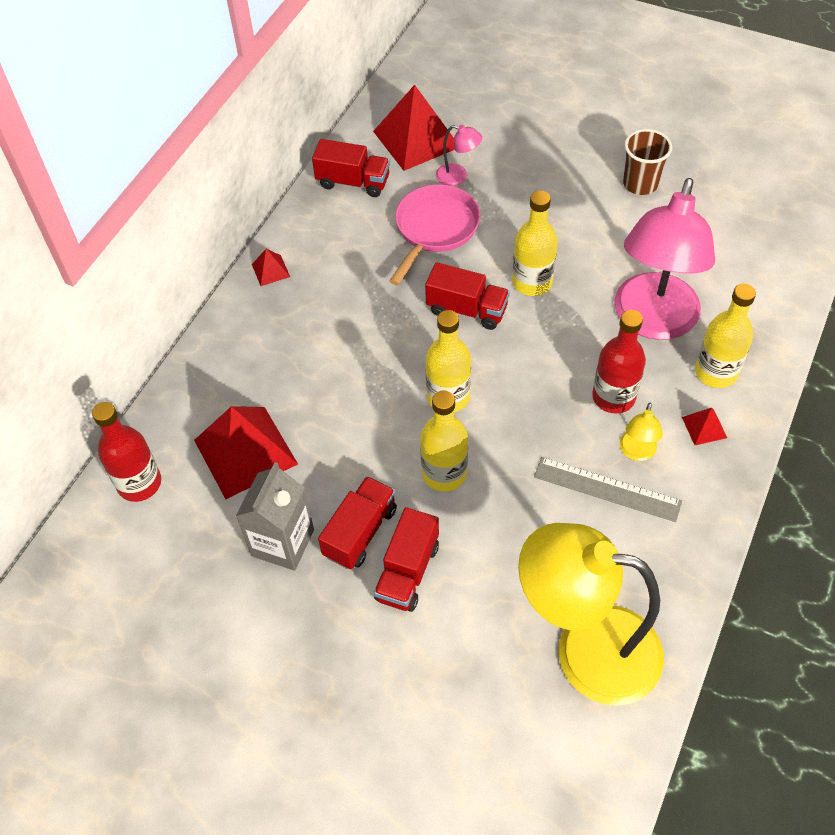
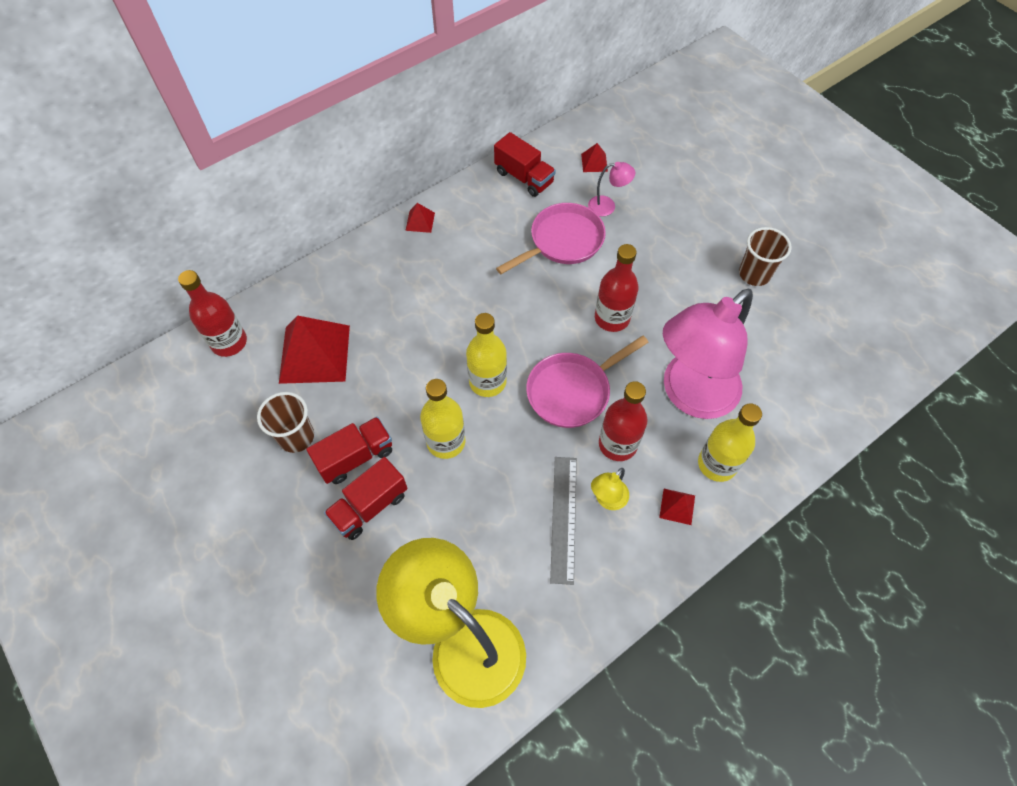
camera: 25 degrees right, 5 degrees up
(282, 542) = (296, 437): grey carton -> brown cup
(416, 139) = (594, 162): red pyramid -> red pyramid, size x0.44
(458, 176) = (607, 206): pink lamp -> pink lamp turned 45 degrees counterclockwise
(467, 310) = (546, 318): red truck -> none
(532, 282) = (612, 318): yellow bottle -> red bottle
(538, 368) = (572, 391): none -> pink pan
(607, 489) = (564, 518): grey ruler -> grey ruler turned 45 degrees clockwise

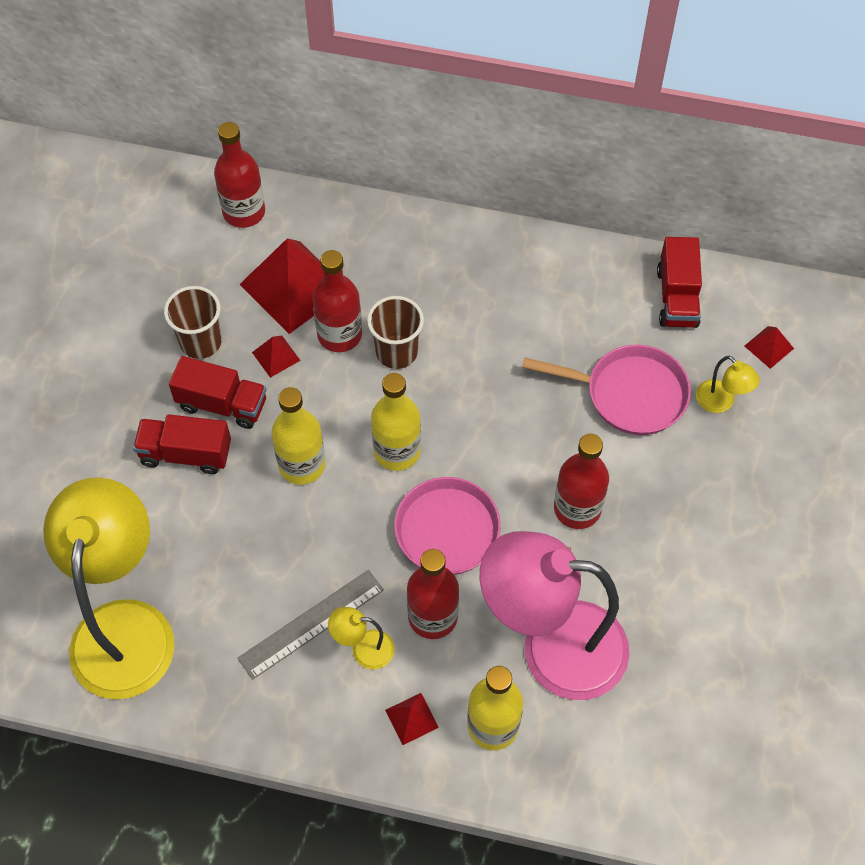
camera: 50 degrees right, 0 degrees up
(375, 354) = (339, 335): none -> red bottle
(420, 221) = (525, 250): red pyramid -> red pyramid (276, 356)
(607, 206) = (720, 402): pink lamp -> yellow lamp
(754, 274) = (775, 610): brown cup -> brown cup (396, 352)

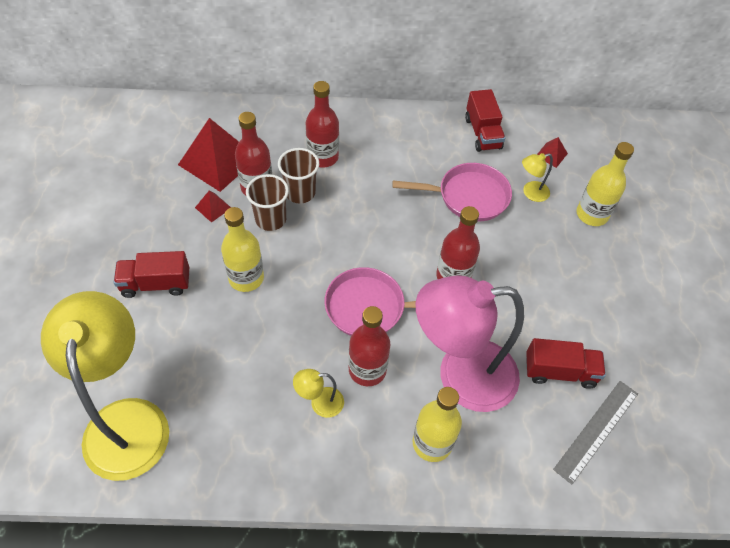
camera: 15 degrees left, 5 degrees down
(201, 342) = (155, 206): brown cup -> brown cup (270, 219)
(222, 404) = (178, 245): red truck -> red truck (560, 371)
(244, 212) = (173, 119): red bottle -> red bottle (323, 157)
(311, 624) = (276, 391): grey ruler -> grey ruler (597, 430)
(397, 451) = (315, 258): yellow bottle -> yellow bottle (592, 214)
(411, 718) = (368, 449): red pyramid -> none
(720, 402) = (530, 193): yellow lamp -> yellow lamp turned 120 degrees clockwise

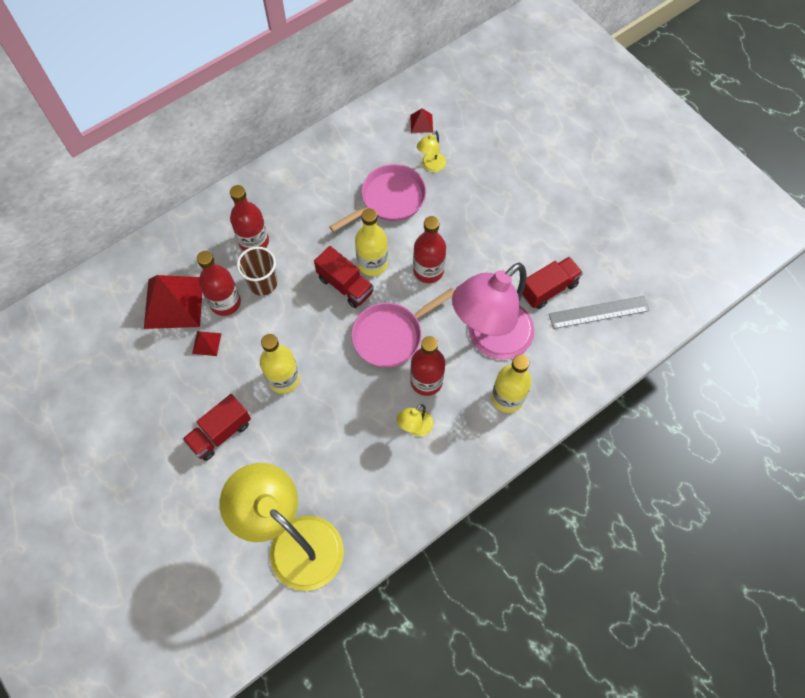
camera: 35 degrees left, 10 degrees up
(270, 219) = (260, 321): brown cup -> none
(482, 133) = (358, 138): red truck -> red truck (345, 285)
(592, 214) = (485, 154): yellow bottle -> yellow bottle (372, 263)
(597, 430) = (599, 312): grey ruler -> grey ruler turned 75 degrees clockwise

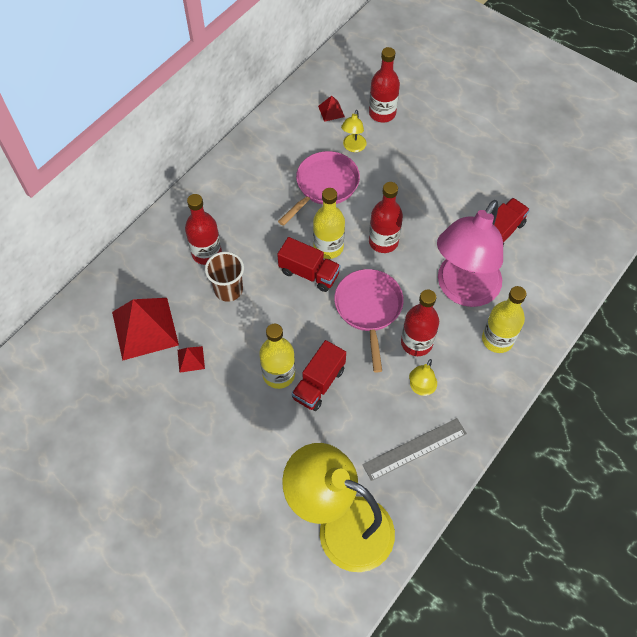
camera: 15 degrees left, 5 degrees down
(220, 433) = (233, 441): red truck -> red truck (318, 383)
(225, 302) = (197, 316): red bottle -> red bottle (382, 113)
(391, 335) = (368, 309): pink pan -> pink pan turned 135 degrees clockwise
(599, 312) = (552, 243): grey ruler -> grey ruler (415, 449)

